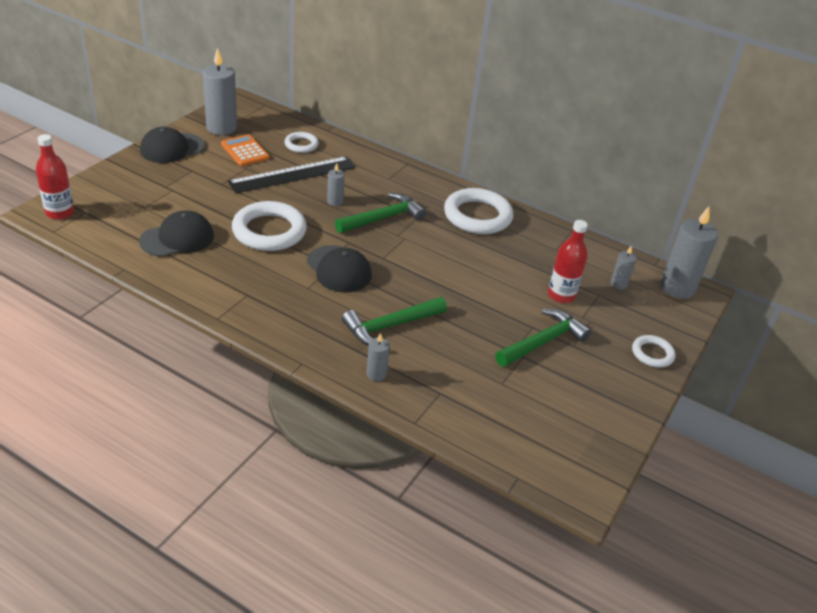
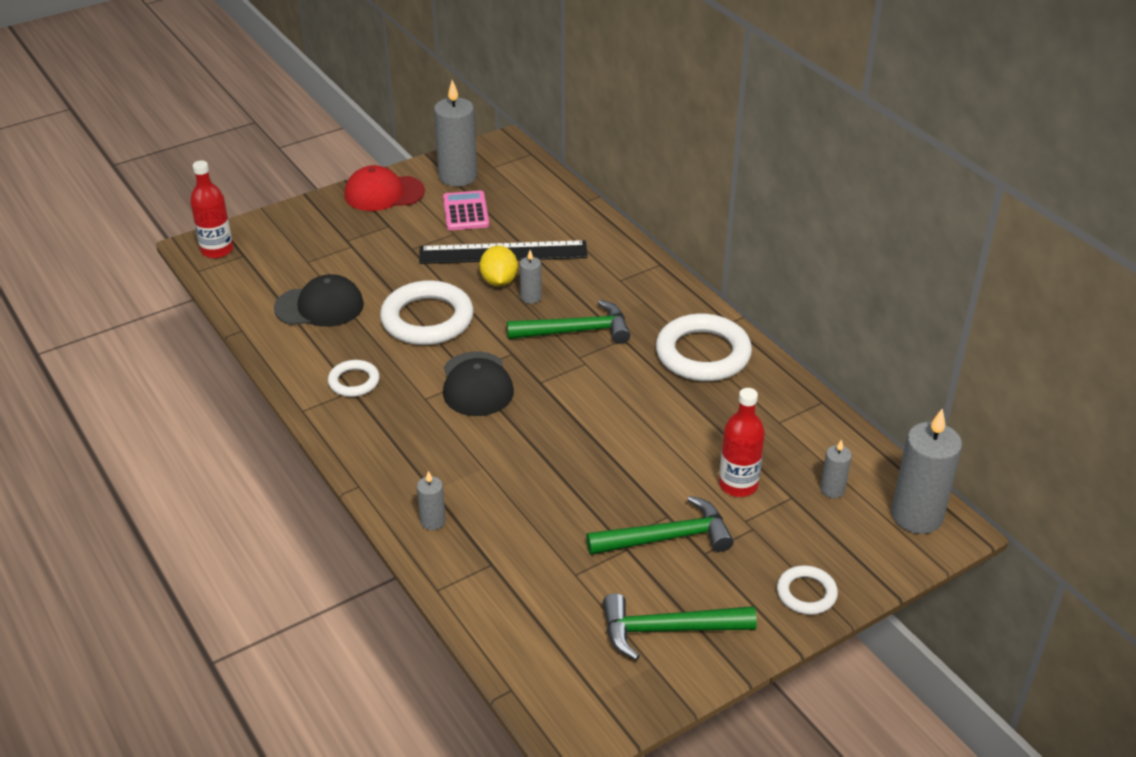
camera: 30 degrees right, 0 degrees up
(172, 148) = (384, 193): black cap -> red cap
(245, 151) = (466, 211): orange calculator -> pink calculator
(301, 145) = (540, 215): white ring -> white ring (354, 382)
(304, 194) = (499, 281): none -> yellow lemon
(390, 326) = (489, 468): green hammer -> green hammer (667, 630)

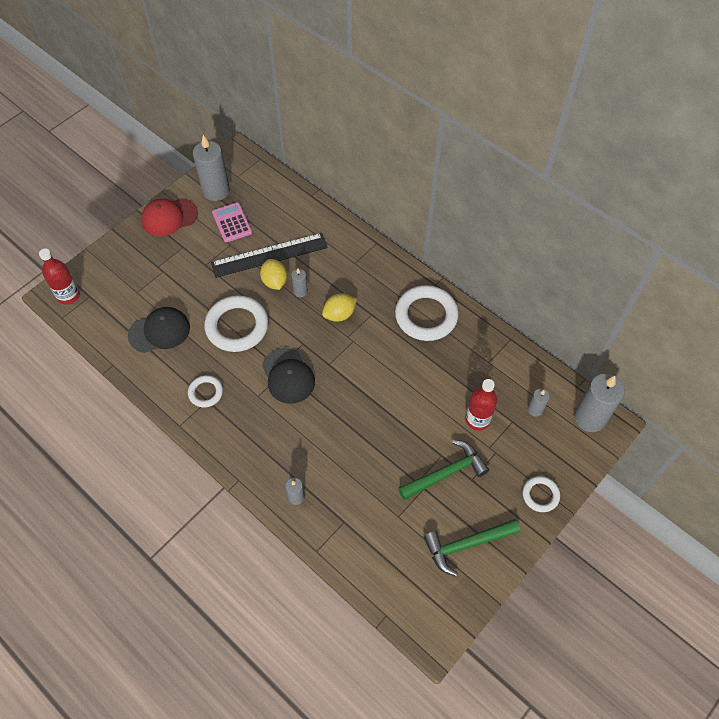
camera: 15 degrees left, 20 degrees up
(576, 331) = (339, 314): green hammer -> yellow lemon

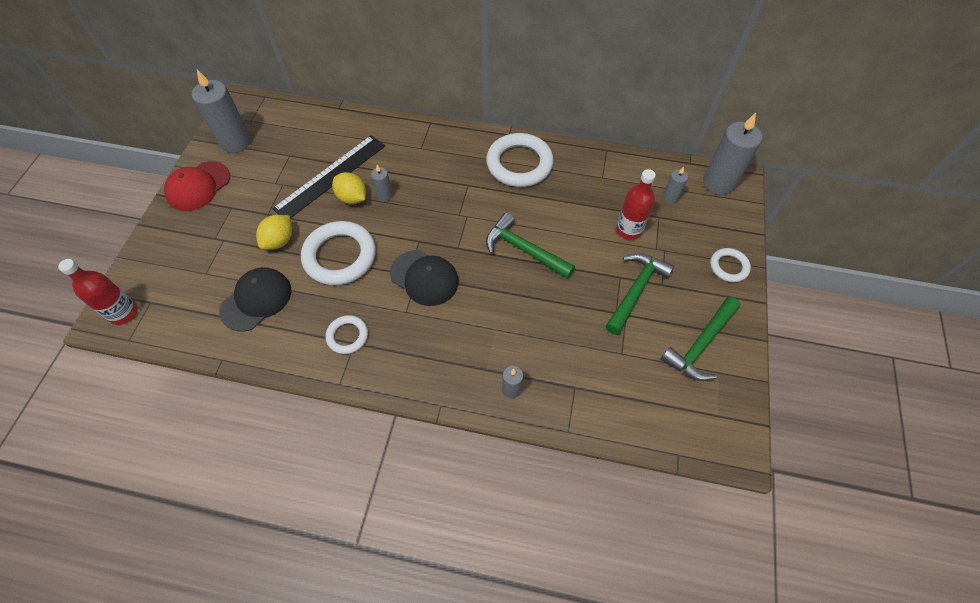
camera: 30 degrees left, 0 degrees up
(232, 223) = (272, 163): pink calculator -> none
(339, 314) = (437, 199): yellow lemon -> yellow lemon (279, 241)
(379, 392) = (523, 249): none -> green hammer

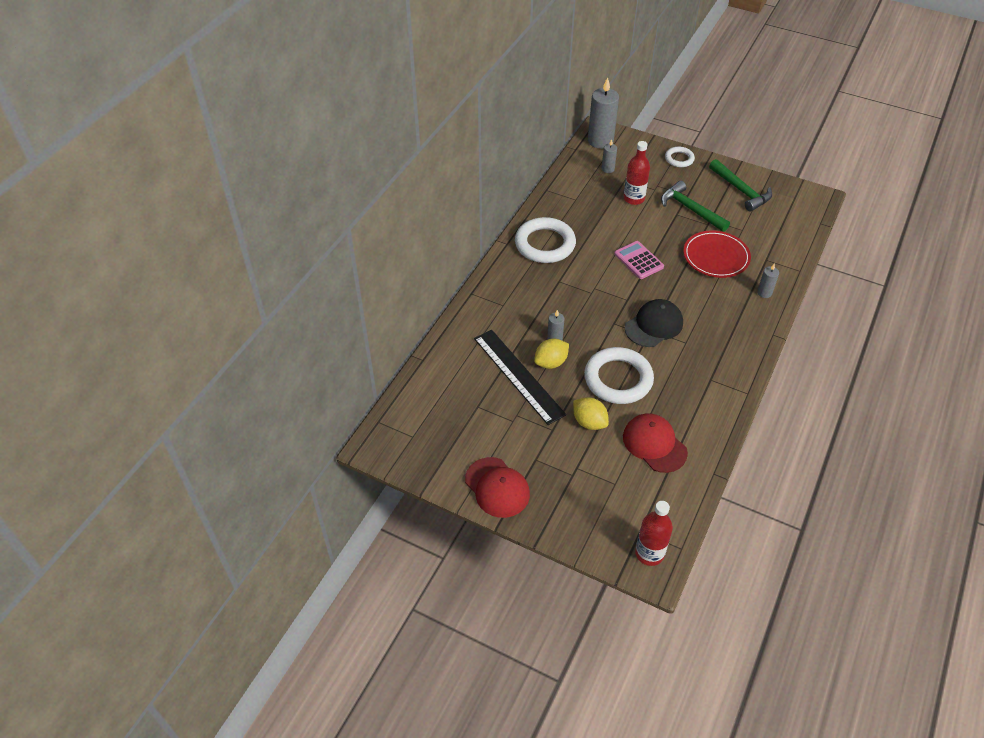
camera: 75 degrees left, 10 degrees down
(235, 142) = (441, 451): grey candle -> none
(256, 300) = (654, 444): black cap -> red cap
(347, 336) = (703, 383): white ring -> none
(523, 249) = (638, 260): green hammer -> pink calculator
(558, 328) = (716, 257): none -> red plate

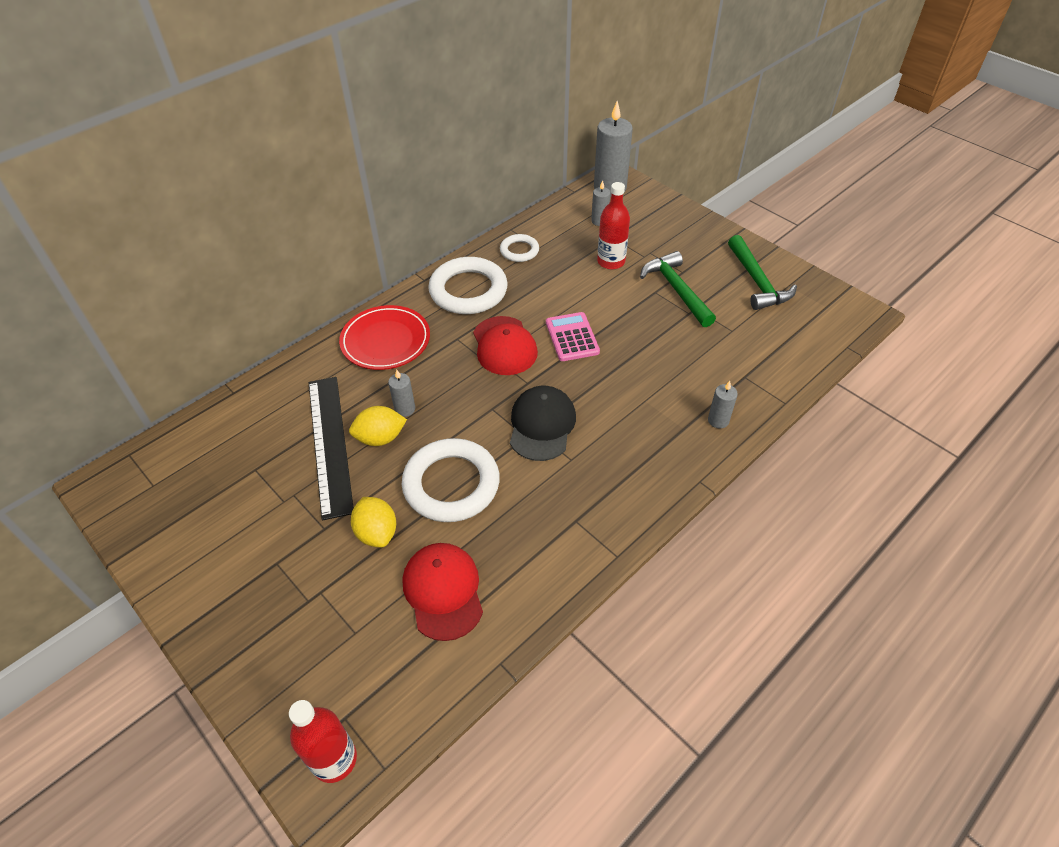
camera: 20 degrees right, 0 degrees up
(497, 487) = (202, 587): red cap -> red cap (504, 346)
(654, 325) = (542, 425): black cap -> black cap turned 60 degrees counterclockwise
(679, 159) = (696, 227): white ring -> white ring (519, 251)
(716, 257) = (676, 357): red plate -> red plate (385, 341)

